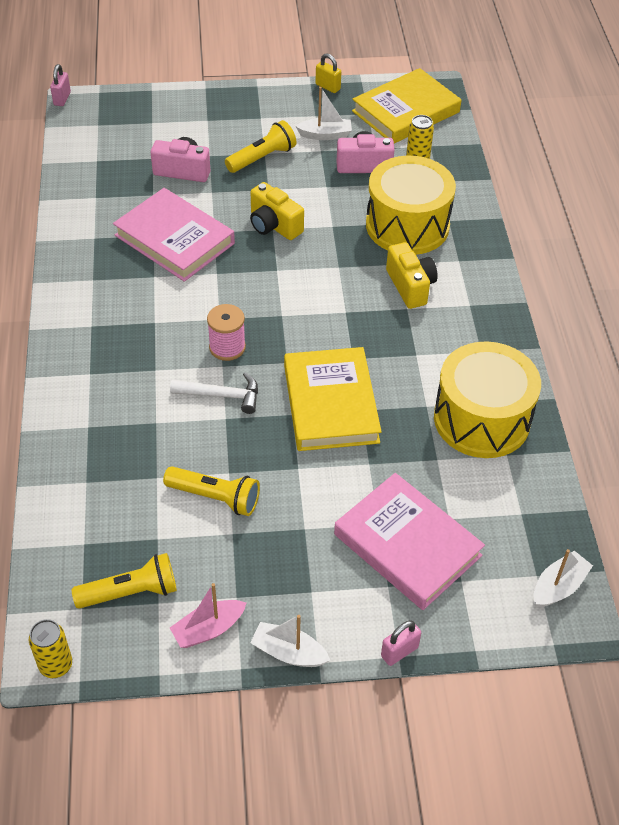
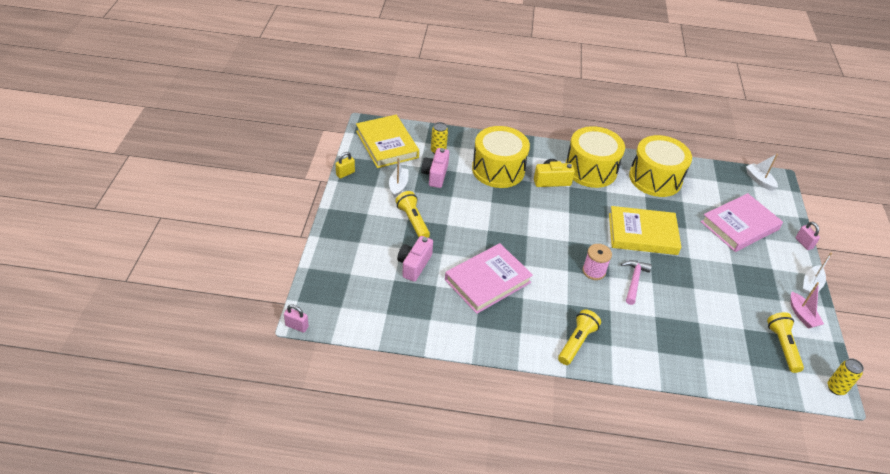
camera: 80 degrees left, 5 degrees down
(215, 497) = (712, 297): yellow flashlight -> yellow flashlight (576, 342)
(221, 395) = (634, 281): white hammer -> pink hammer
(274, 225) = (484, 228): yellow camera -> none
(462, 332) = (590, 169): none -> yellow drum

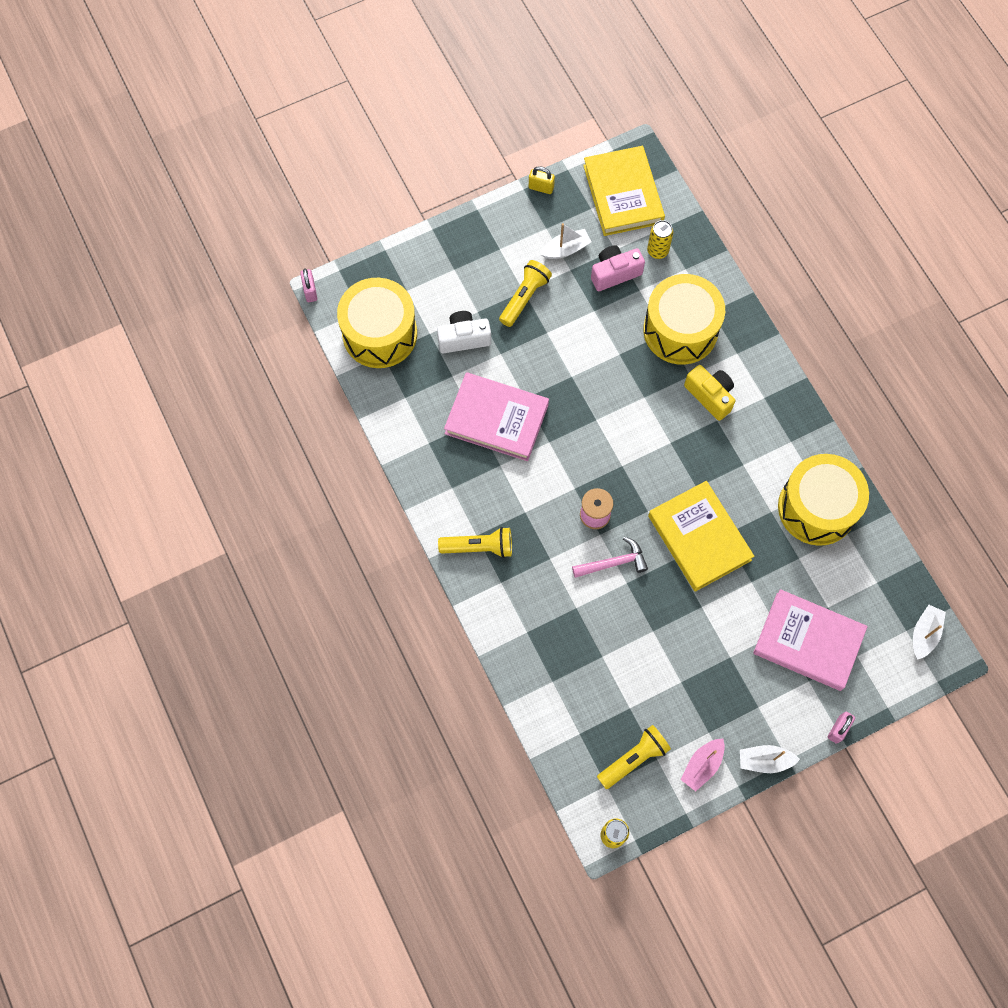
camera: 60 degrees right, 25 degrees up
(387, 144) = (623, 194): yellow book -> yellow book turned 45 degrees counterclockwise
(414, 265) = (464, 338): pink camera -> white camera
(590, 169) = (769, 428): yellow drum -> yellow drum (380, 334)

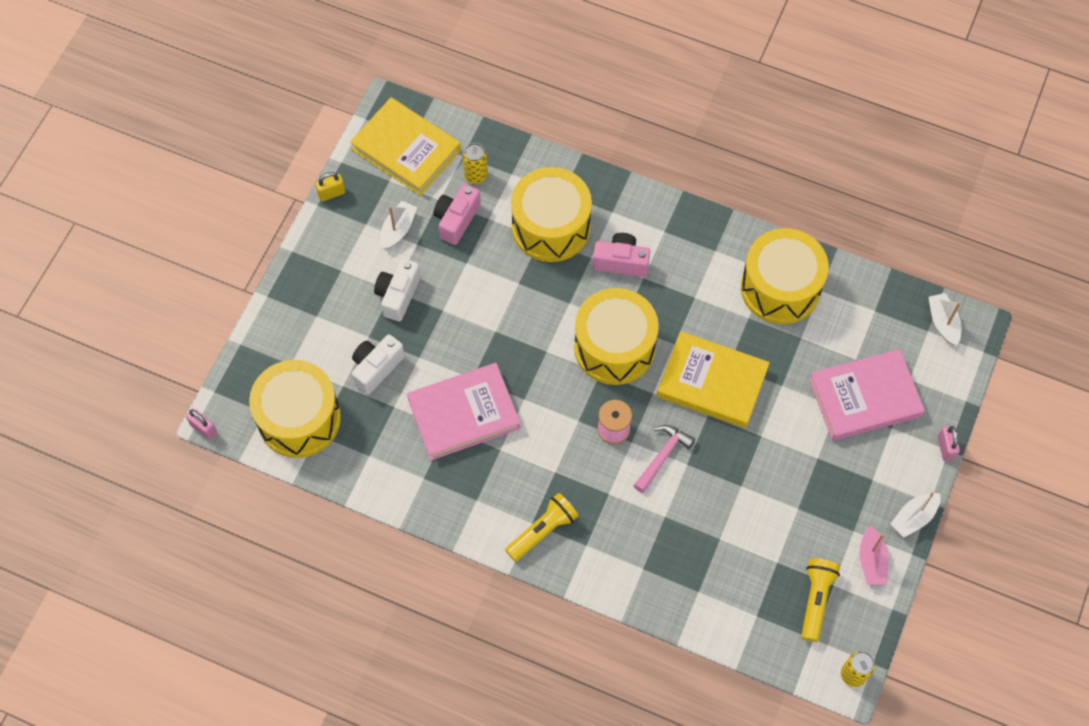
camera: 40 degrees left, 5 degrees down
(524, 297) = (398, 295): yellow flashlight -> white camera
(649, 455) = (614, 347): none -> yellow drum
(710, 396) = (621, 262): yellow camera -> pink camera

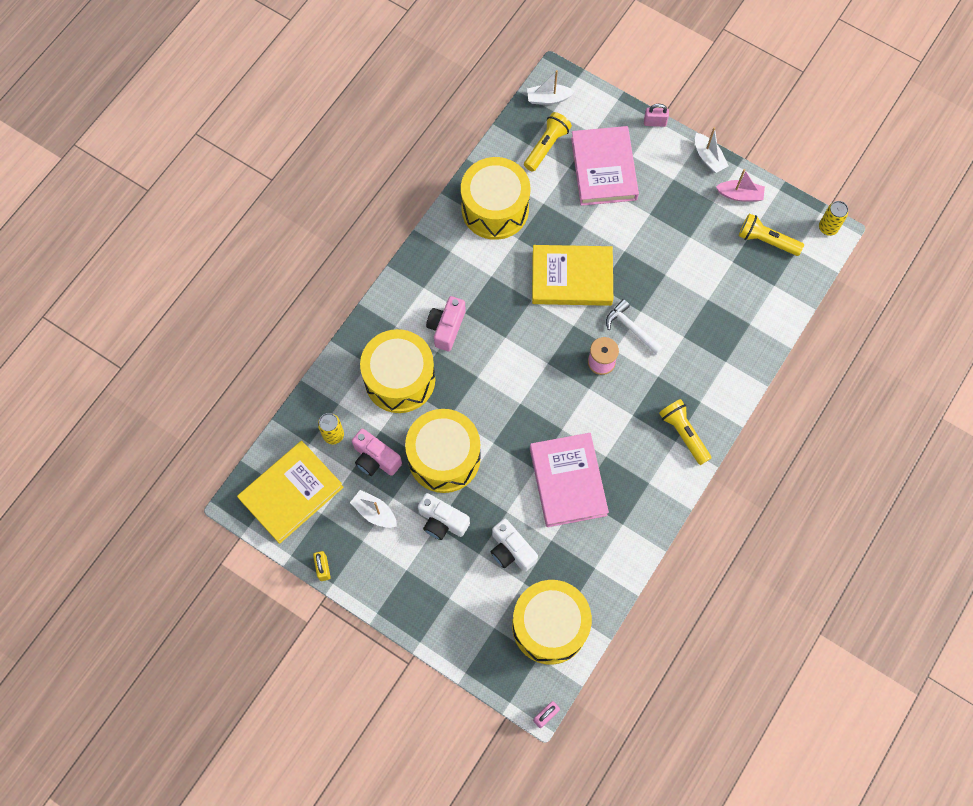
camera: 80 degrees left, 5 degrees up
(614, 347) = (526, 347): yellow drum -> yellow drum (444, 457)
(662, 456) = (631, 328): pink hammer -> white hammer
(712, 383) = (572, 278): yellow book -> yellow book turned 60 degrees clockwise
(877, 330) = (546, 146): none -> yellow flashlight

